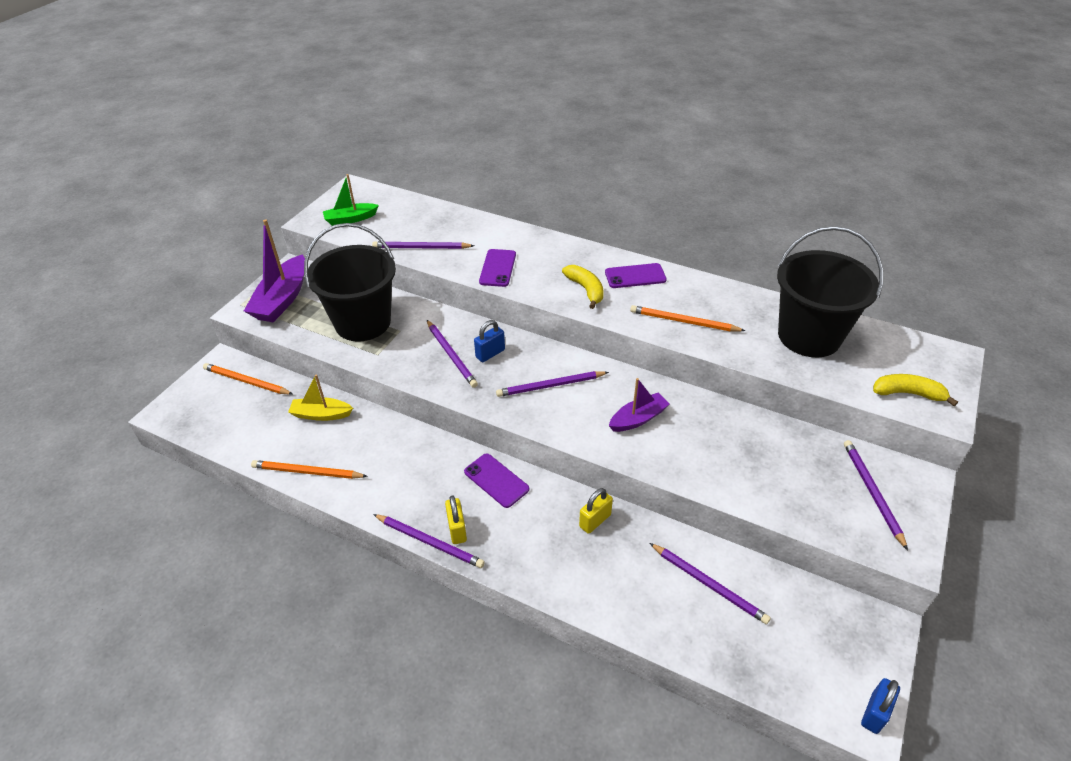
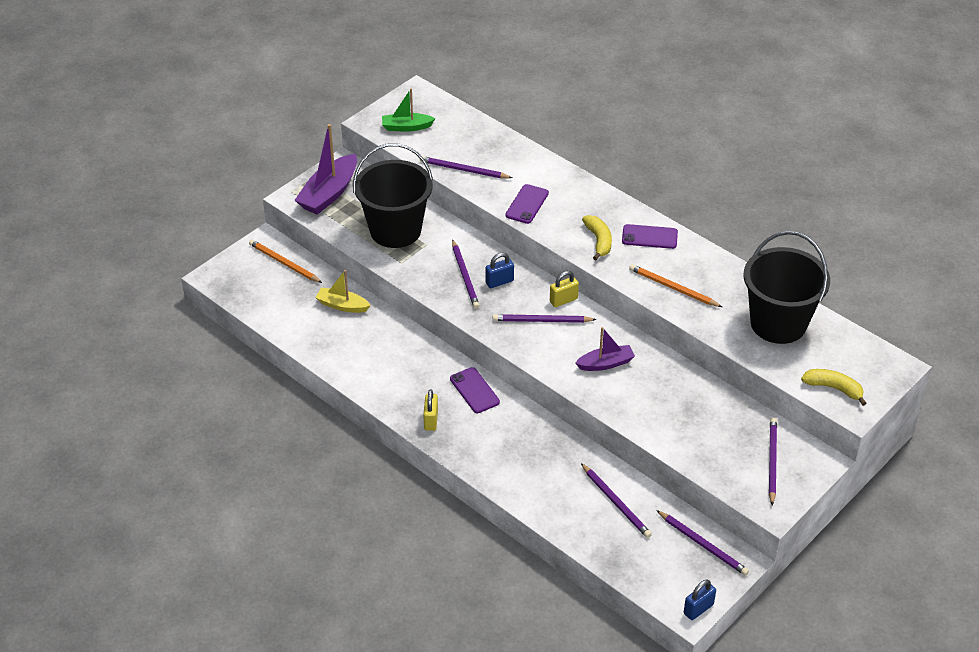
camera: 15 degrees right, 0 degrees up
(307, 472) = (321, 350): orange pencil -> none
(430, 542) = (406, 424): purple pencil -> purple pencil (703, 545)
(595, 520) = (544, 438): yellow padlock -> yellow padlock (563, 300)

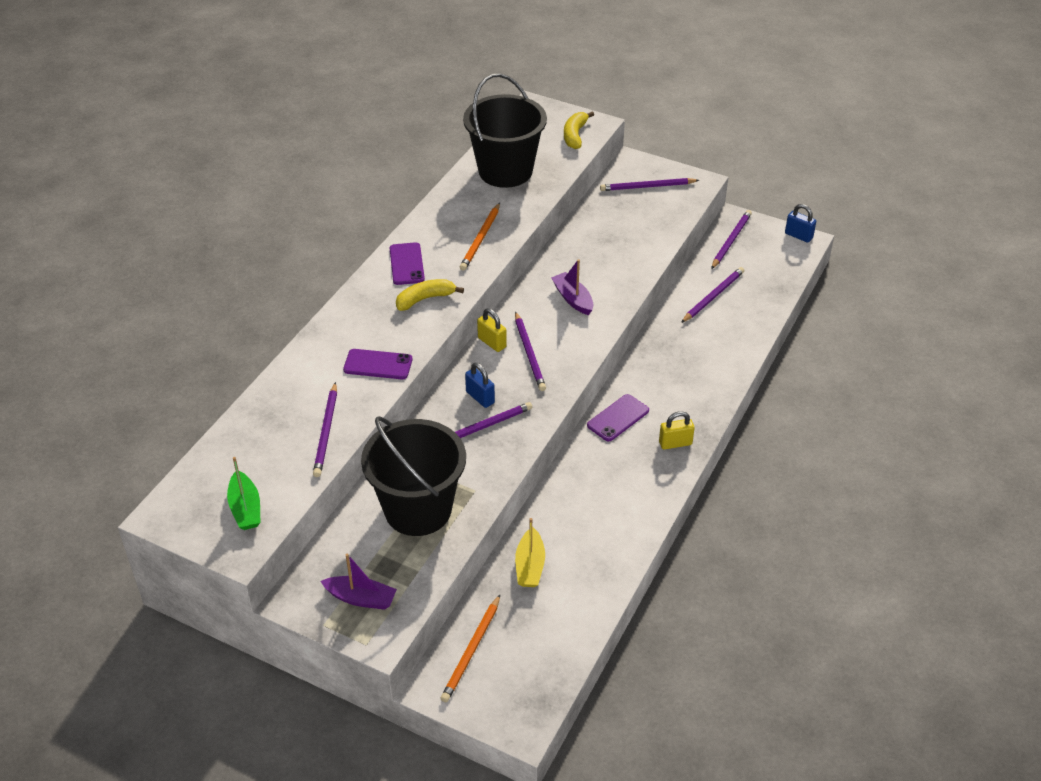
camera: 105 degrees left, 0 degrees up
(329, 193) = (361, 598): purple boat -> purple boat, size x0.60

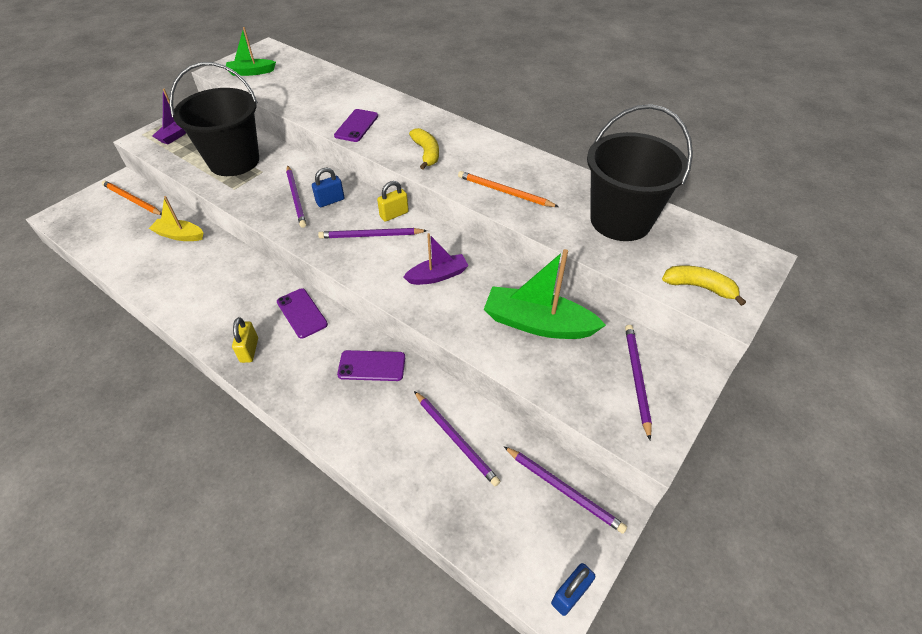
camera: 100 degrees right, 5 degrees up
(326, 432) = (298, 101): purple pencil -> none
(406, 264) = (477, 147): purple phone -> purple phone (372, 366)
(610, 236) = (538, 324): none -> green boat

